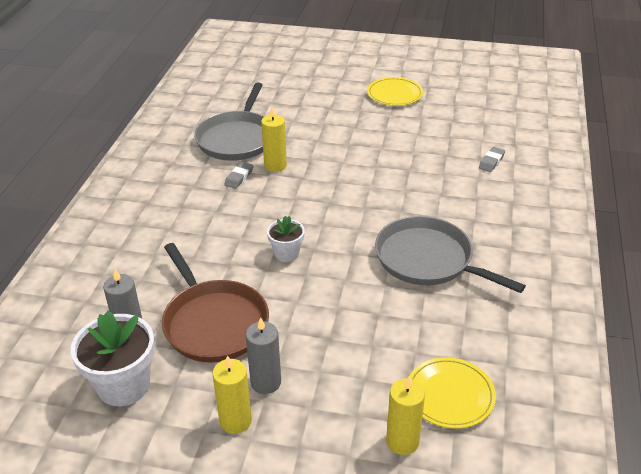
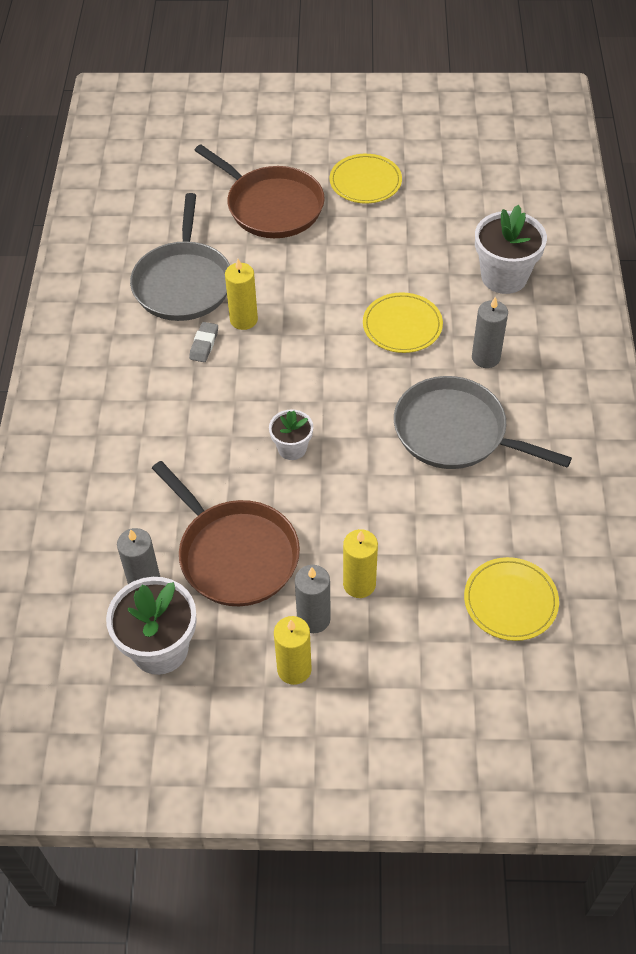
camera: 10 degrees left, 15 degrees up
(319, 101) = (271, 206): none -> brown pan
(400, 183) = (402, 325): none -> yellow plate
(402, 441) = (472, 662): yellow candle -> yellow candle (359, 584)
(465, 212) = (486, 357): none -> grey candle
(491, 162) = (504, 277): grey eraser -> white flower pot

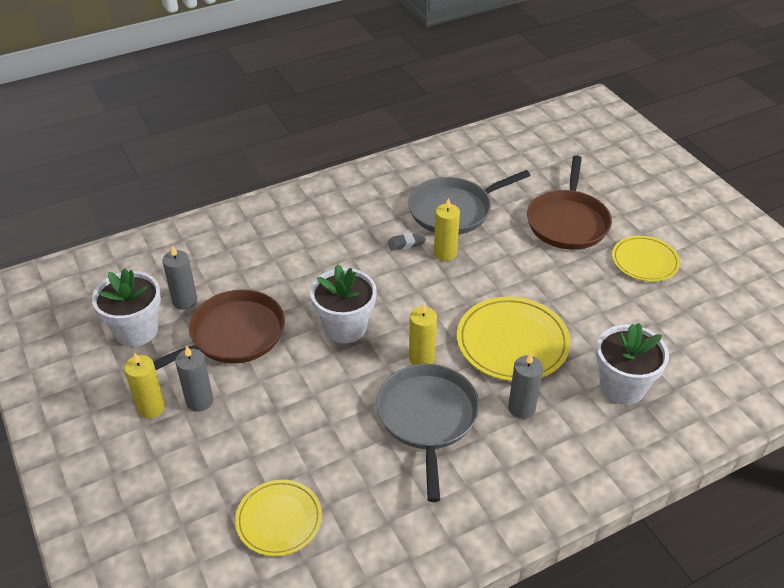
camera: 60 degrees right, 10 degrees down
(235, 554) = (233, 335): brown pan -> brown pan turned 150 degrees counterclockwise
(292, 448) = (345, 327): white flower pot -> white flower pot, size x1.76
(359, 584) = (244, 415): yellow candle -> yellow candle (421, 358)
(402, 325) = (512, 342): yellow plate -> yellow plate, size x1.55

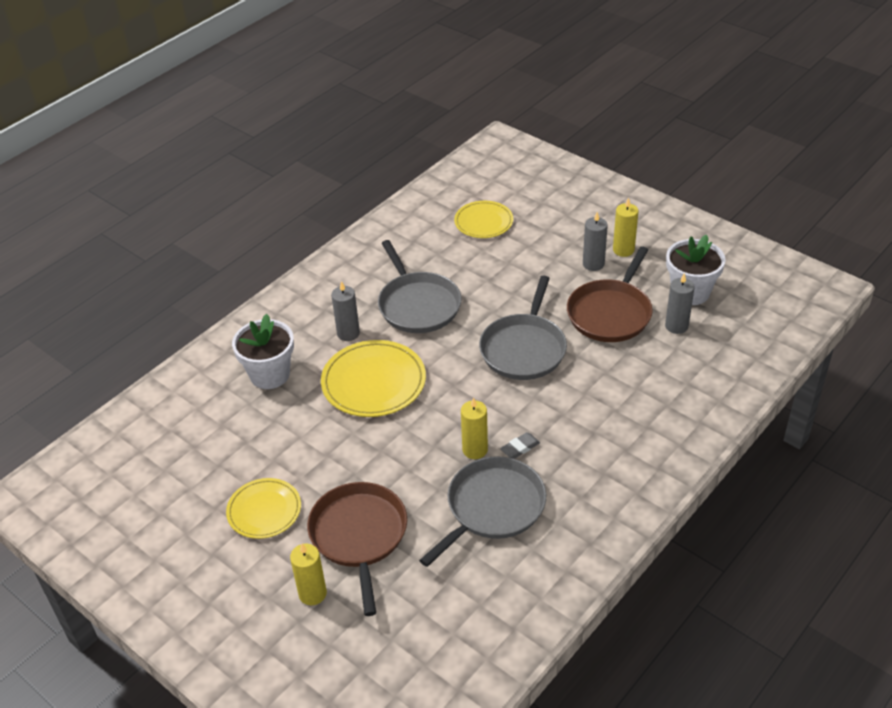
camera: 160 degrees right, 0 degrees up
(345, 327) = (524, 348): white flower pot -> grey pan
(421, 358) = (445, 344): yellow candle -> yellow candle (312, 594)

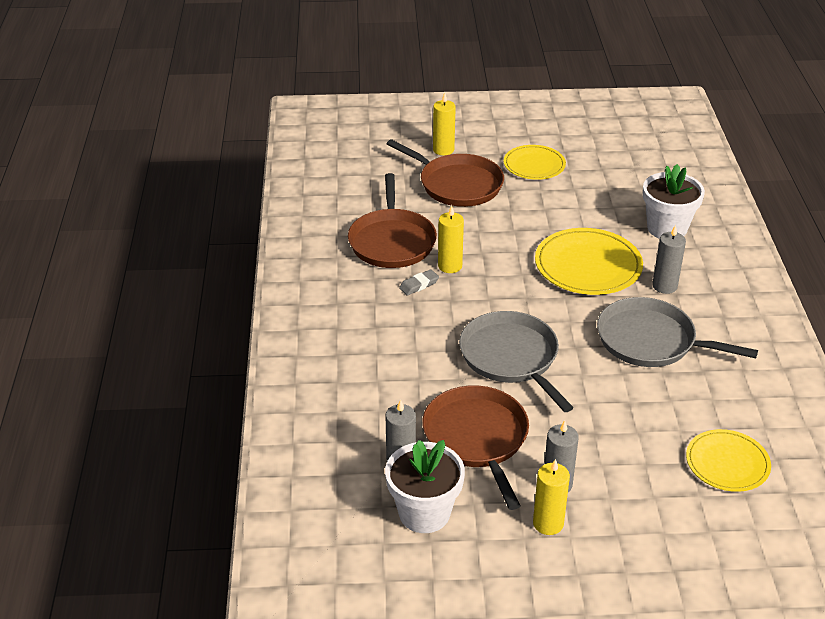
camera: 135 degrees right, 5 degrees down
(492, 508) = (392, 241): grey pan -> brown pan
(520, 448) = (419, 285): grey eraser -> grey eraser turned 45 degrees clockwise

